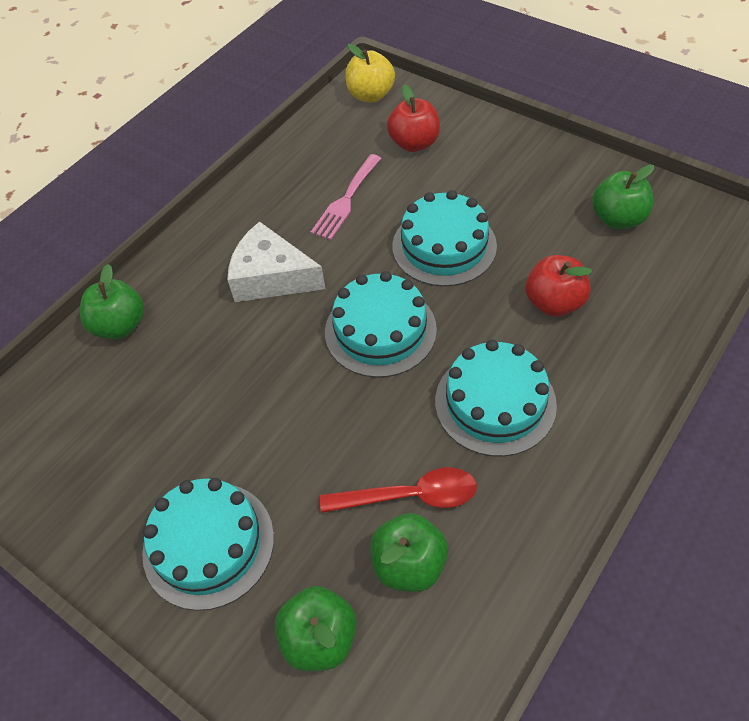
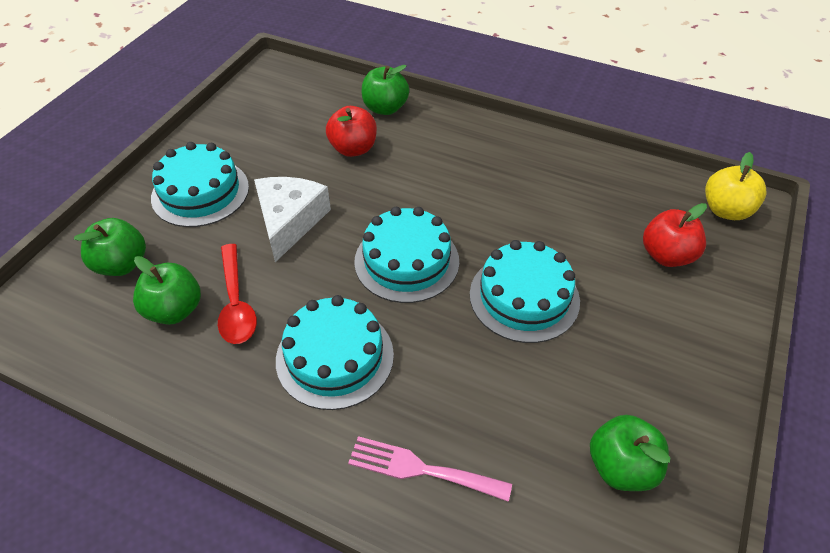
camera: 75 degrees right, 5 degrees down
(271, 277) = (452, 180): white cheese -> white cheese (289, 221)
(346, 200) = (561, 214): pink fork -> pink fork (421, 469)
(554, 303) = (469, 401): red apple -> red apple (353, 149)

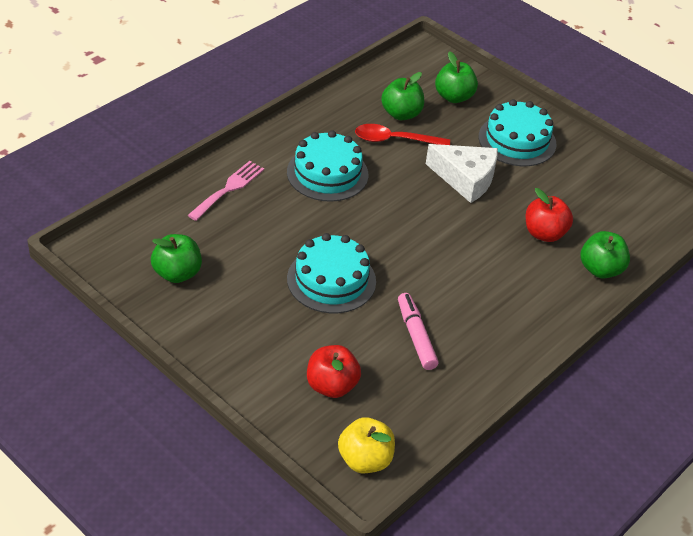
camera: 105 degrees right, 5 degrees down
(406, 261) = (396, 229): turquoise cake -> none
(555, 210) = (416, 336): none -> pink marker

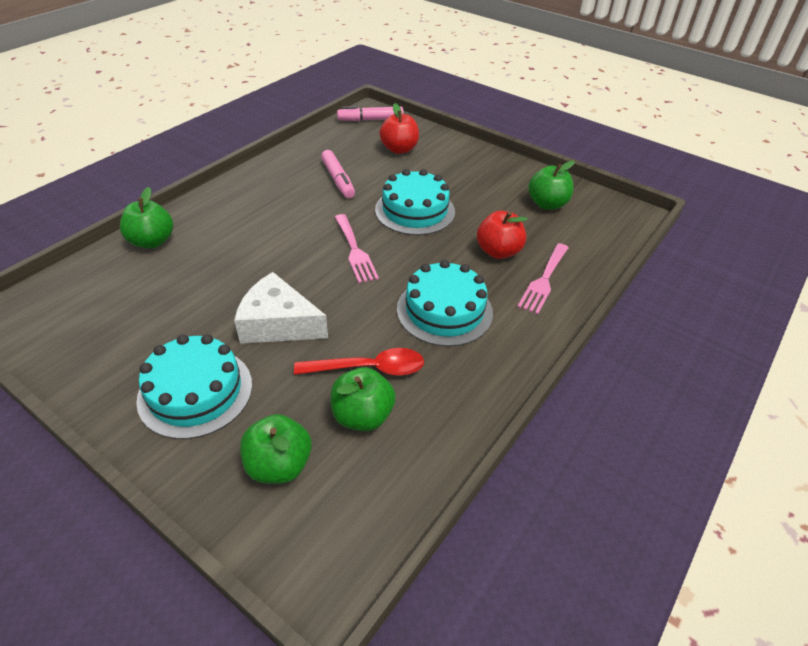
camera: 175 degrees right, 0 degrees up
(365, 460) = (370, 120): yellow apple -> pink marker
(400, 237) = (355, 251): none -> pink fork
(544, 233) = (199, 270): red apple -> red apple (498, 251)

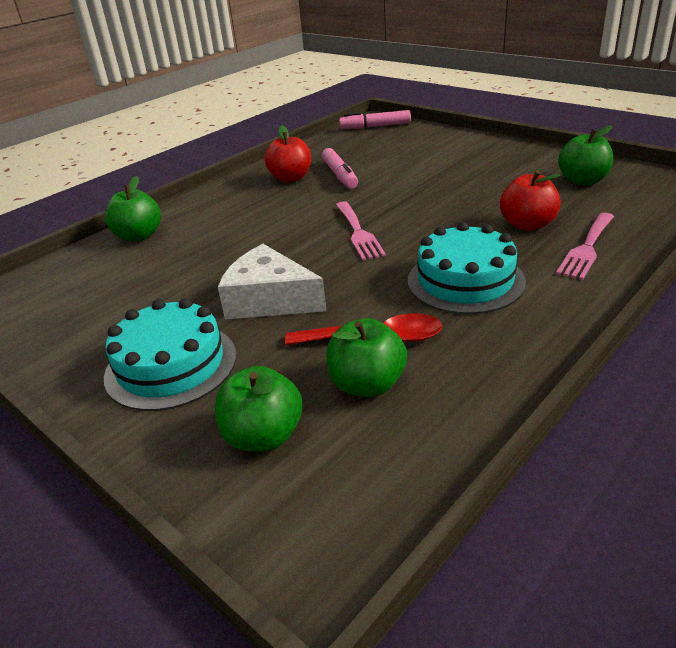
camera: 10 degrees right, 10 degrees down
(399, 149) = (407, 147): red apple -> red apple (291, 178)
(415, 210) = (426, 195): turquoise cake -> none

